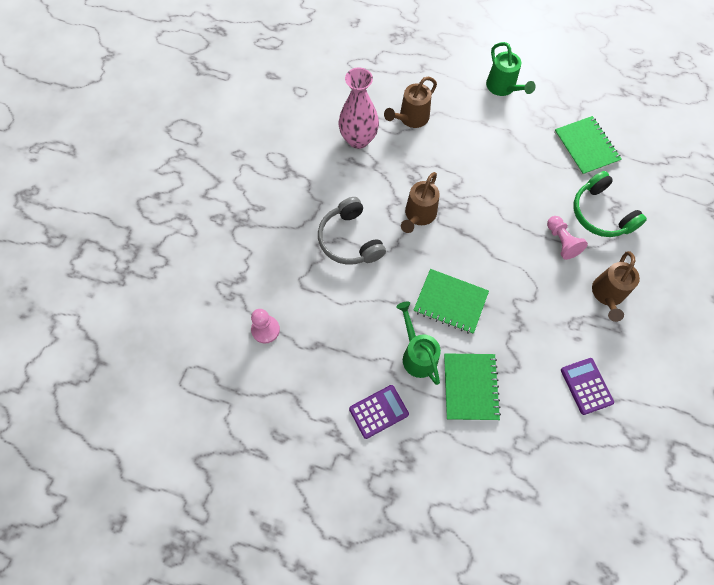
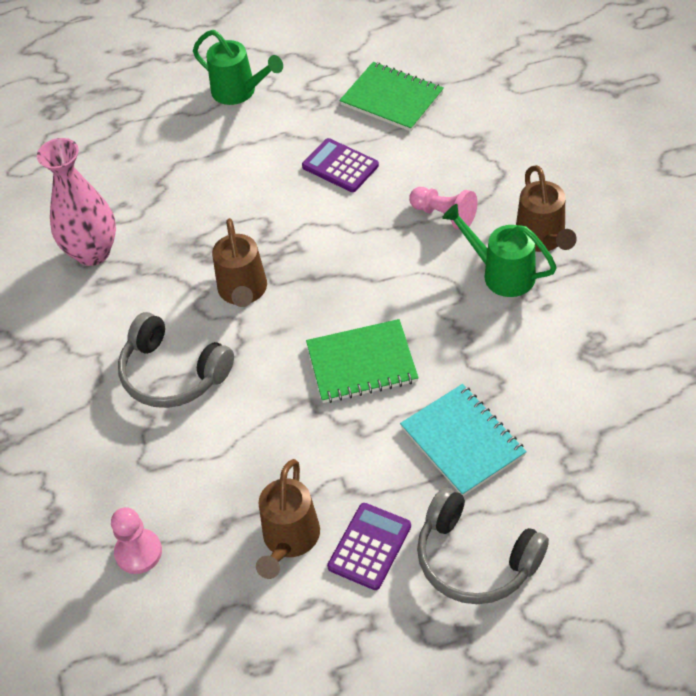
camera: 30 degrees left, 15 degrees down
(410, 118) = (145, 190): brown watering can -> brown watering can (289, 540)
(417, 354) = (367, 449): green watering can -> green watering can (501, 273)
(427, 460) = (475, 559): none -> grey headphones
(470, 387) = (462, 441): green notebook -> turquoise notebook
(586, 386) = (597, 350): purple calculator -> purple calculator (340, 166)
(600, 214) = (466, 159): green headphones -> none

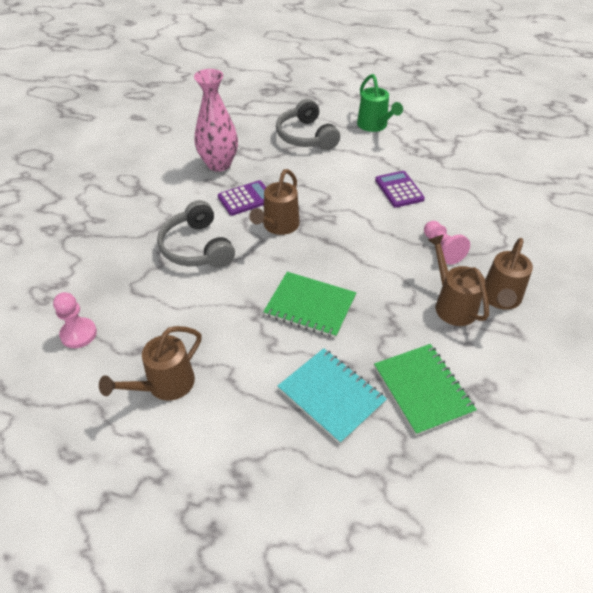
camera: 30 degrees right, 5 degrees down
(370, 546) = (208, 424): purple calculator -> purple calculator (246, 198)
(391, 99) = (464, 170): green notebook -> green notebook (422, 389)
(462, 441) = (331, 396): turquoise notebook -> turquoise notebook turned 45 degrees counterclockwise
(475, 559) = (267, 484): grey headphones -> grey headphones (306, 136)
(501, 273) = (452, 304): green watering can -> brown watering can

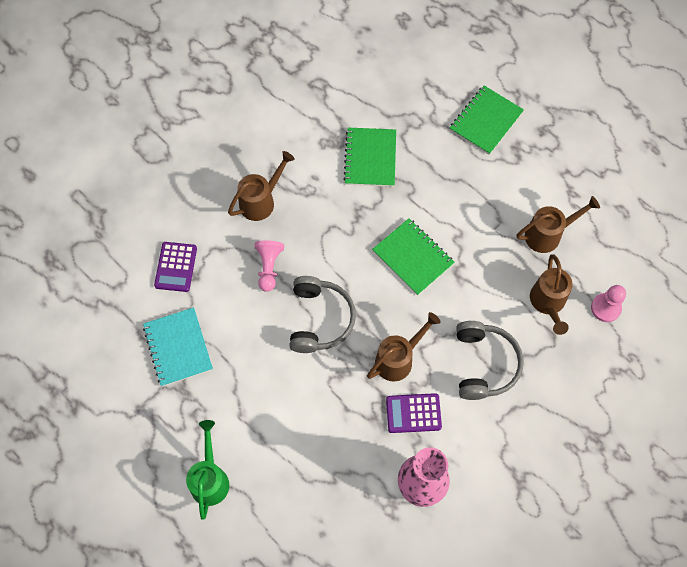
camera: 155 degrees left, 20 degrees up
(303, 509) = (486, 121): none -> green notebook
(306, 136) = (300, 495): grey headphones -> grey headphones (320, 319)
(331, 396) = (434, 179): turquoise notebook -> turquoise notebook (178, 347)
(399, 189) = (255, 358): purple calculator -> purple calculator (175, 267)
(452, 304) = (301, 212): brown watering can -> brown watering can (548, 303)

